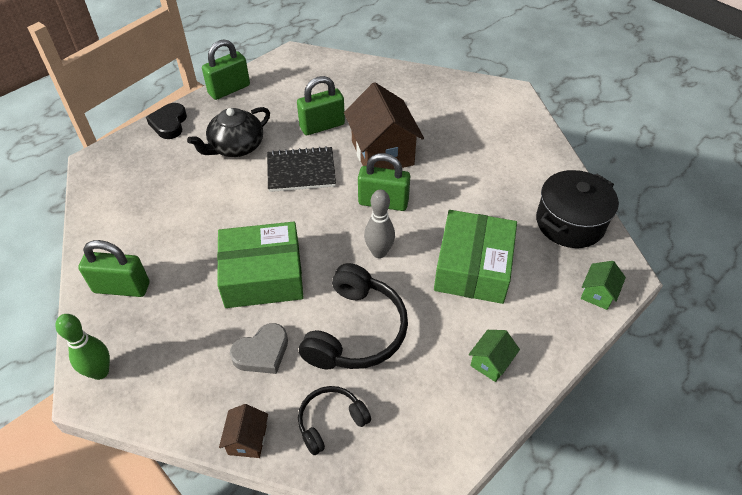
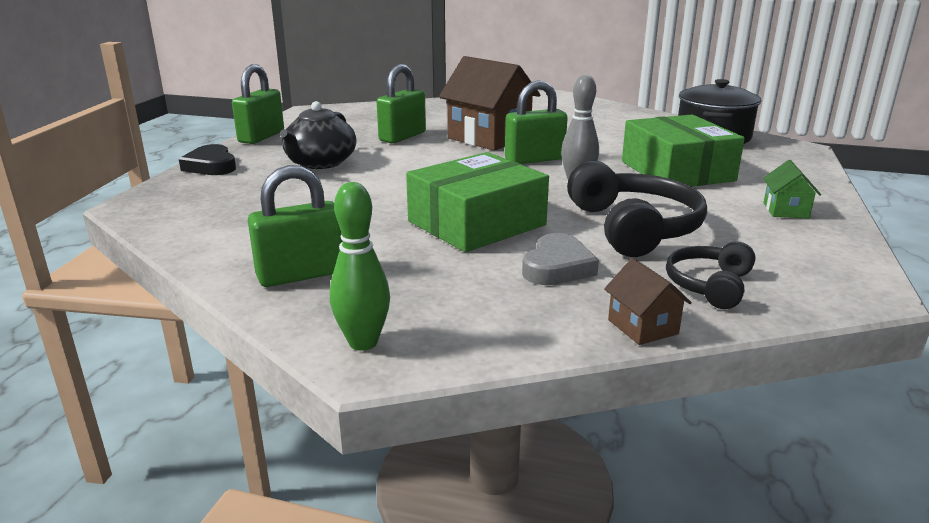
camera: 30 degrees left, 25 degrees down
(301, 171) = (419, 161): black notebook -> none
(598, 294) = (797, 159): green house -> none

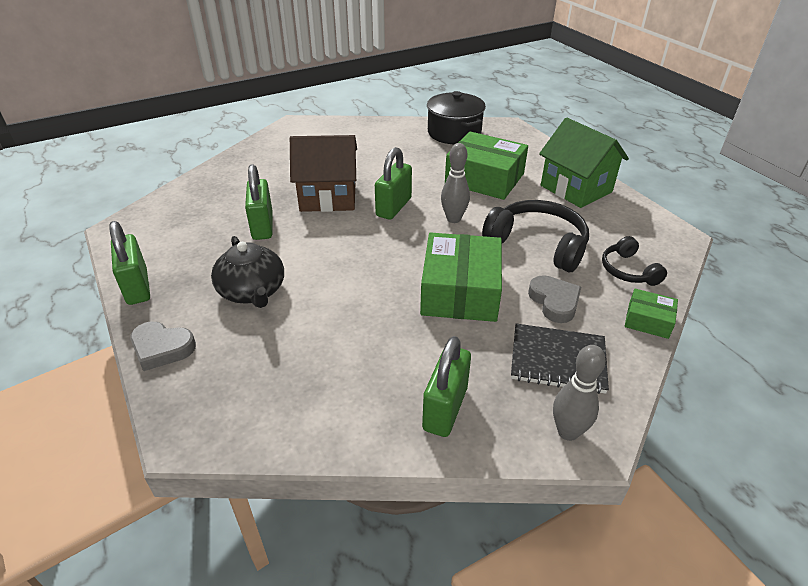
camera: 45 degrees left, 15 degrees up
(211, 166) = (162, 348): black heart -> grey heart
(363, 342) = (568, 432): green bowling pin -> grey bowling pin
(466, 300) = (558, 360): none -> black notebook
(642, 327) = (648, 320): brown house -> green box
(785, 210) = (576, 189): green house -> green house, size x2.15

